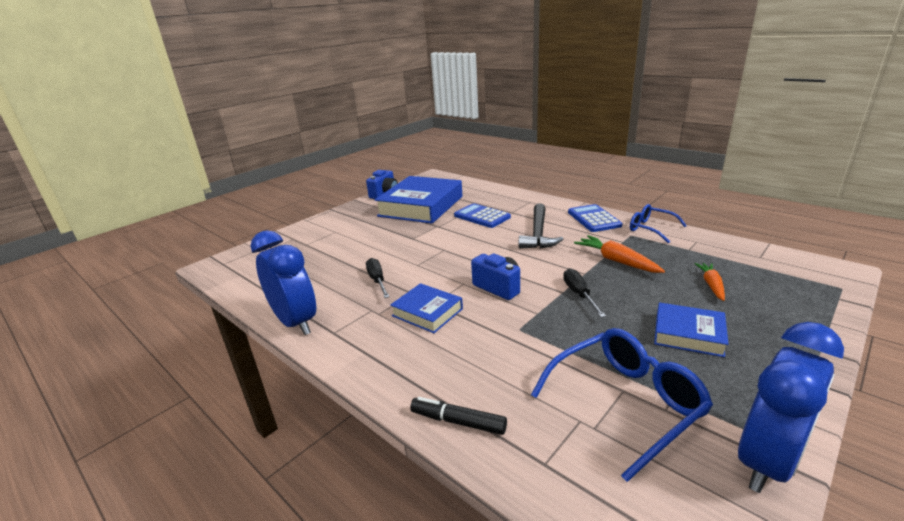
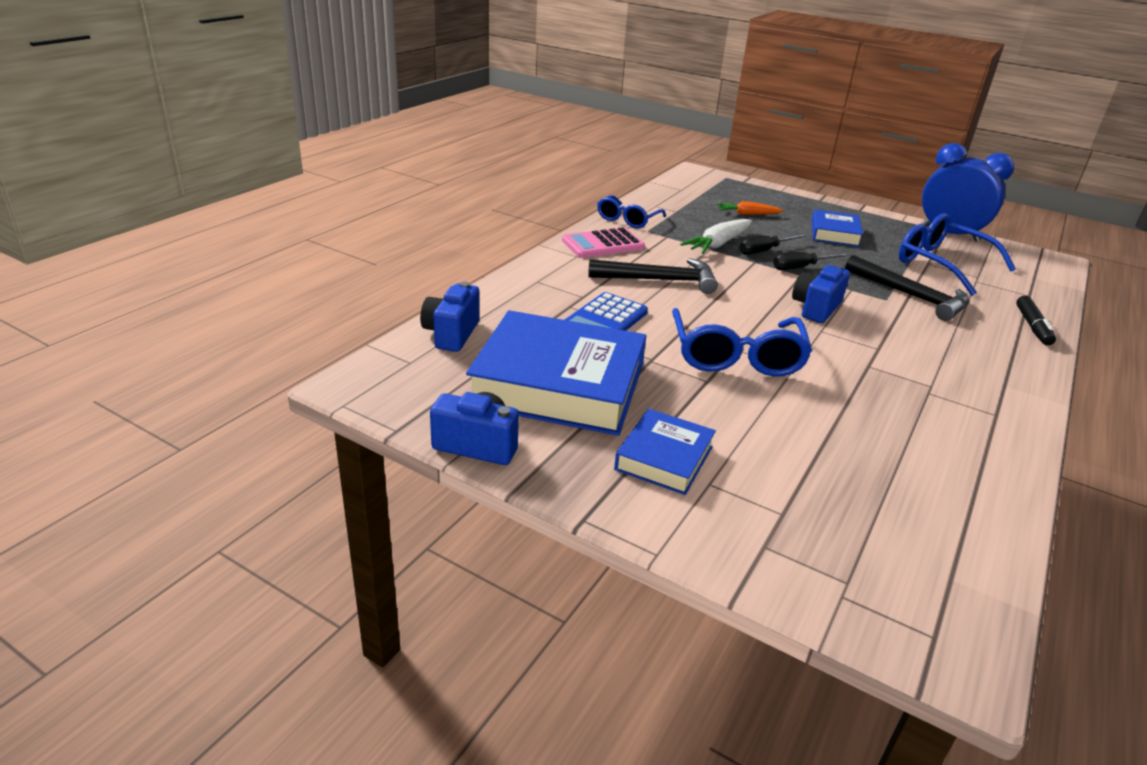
camera: 105 degrees left, 5 degrees up
(295, 322) = (1009, 453): blue clock -> none
(377, 280) = (858, 398): black screwdriver -> black screwdriver (764, 251)
(427, 312) = (901, 351): blue book -> blue book (664, 458)
(435, 248) = (736, 356): none -> blue glasses
(470, 187) = (451, 334): none -> blue camera
(528, 347) = (910, 296): none -> black hammer
(593, 219) = (603, 244): blue calculator -> pink calculator
(617, 261) = (718, 244): orange carrot -> white carrot

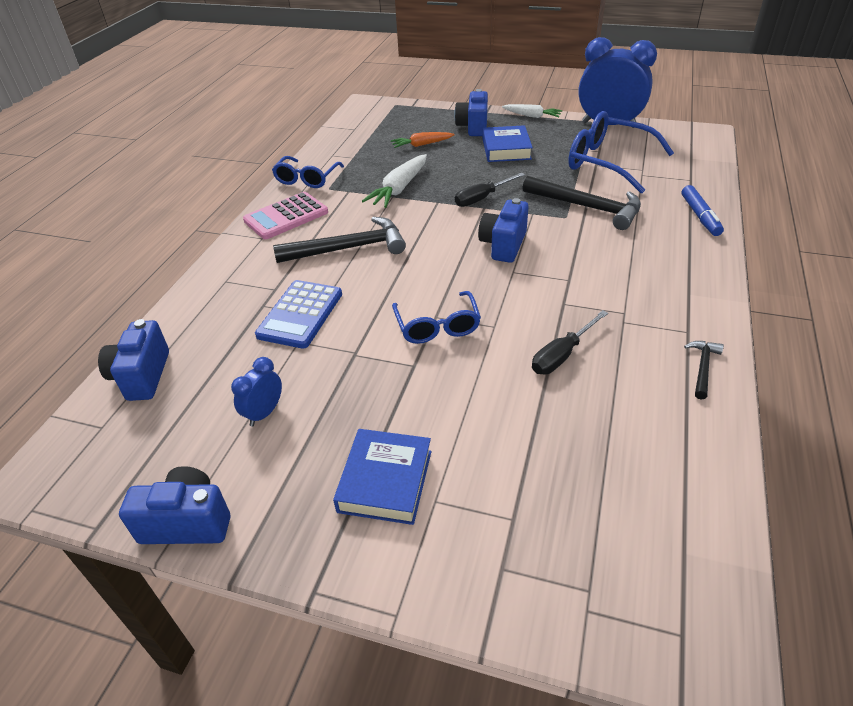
camera: 10 degrees left, 10 degrees up
(558, 384) = (264, 413): blue book -> blue clock
(736, 356) = (437, 326): blue glasses -> blue glasses, size x0.62
(764, 251) = (444, 186): black screwdriver -> black screwdriver (562, 355)
(803, 210) = (473, 127): none -> blue camera
(867, 212) = (532, 116): none -> white carrot
(1005, 445) = (702, 368): none -> black hammer
(1032, 326) = (700, 216): black marker -> blue marker

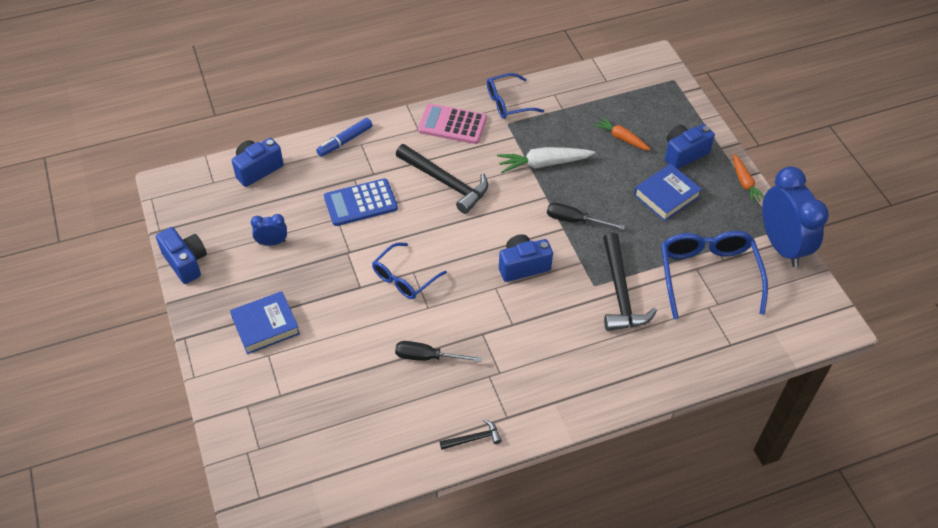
camera: 50 degrees right, 10 degrees up
(532, 116) = (744, 183): white carrot -> orange carrot
(700, 216) = (672, 372): blue marker -> blue marker (345, 141)

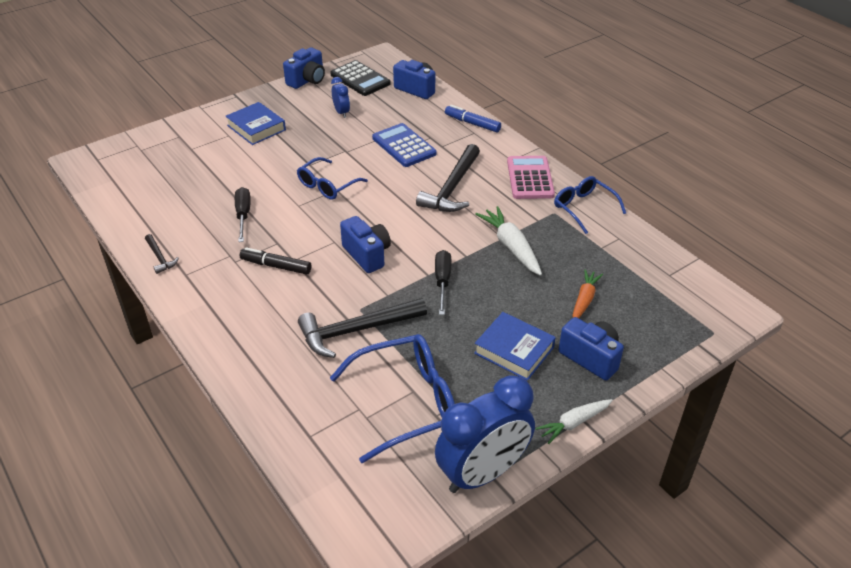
camera: 75 degrees right, 10 degrees down
(210, 213) = (360, 79): none -> black calculator
(404, 278) = (327, 186): blue glasses -> blue glasses turned 75 degrees counterclockwise
(517, 339) = (276, 266): none -> black marker
(744, 183) = (574, 423): orange carrot -> white carrot

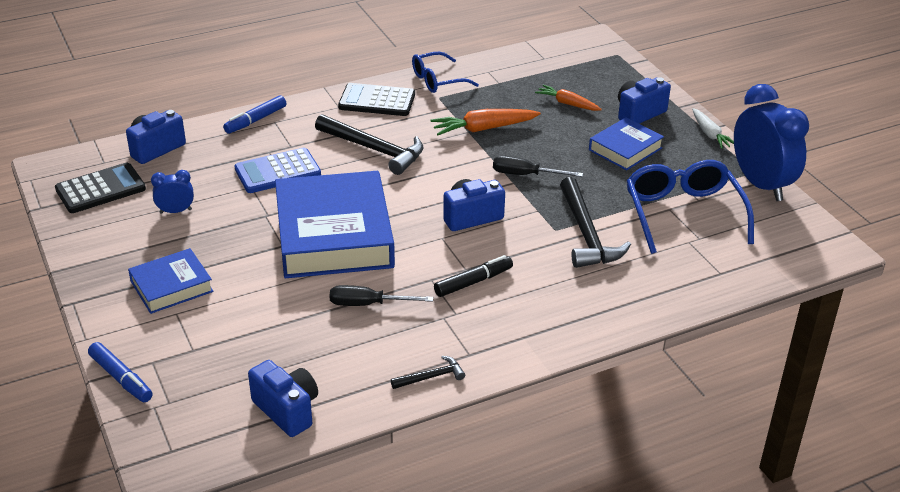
camera: 80 degrees left, 5 degrees down
(164, 128) = (121, 378): none -> blue marker
(276, 266) = (473, 282): black marker -> black marker turned 150 degrees counterclockwise
(307, 80) = (73, 234): blue camera -> blue camera (287, 410)
(327, 186) = (334, 235): blue glasses -> blue book
(511, 246) = (483, 129): white carrot -> orange carrot
(530, 178) = (377, 101): pink calculator -> black calculator

